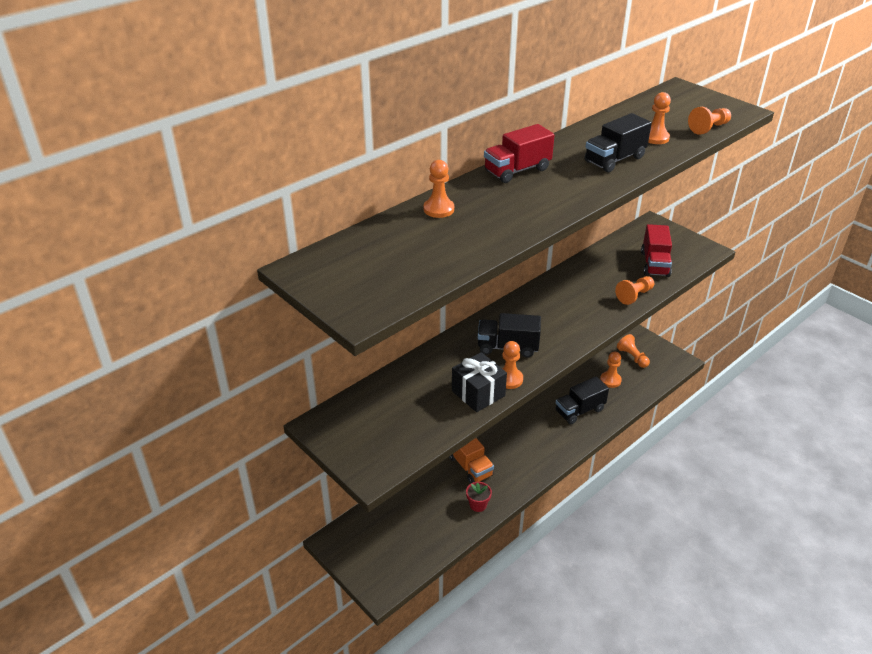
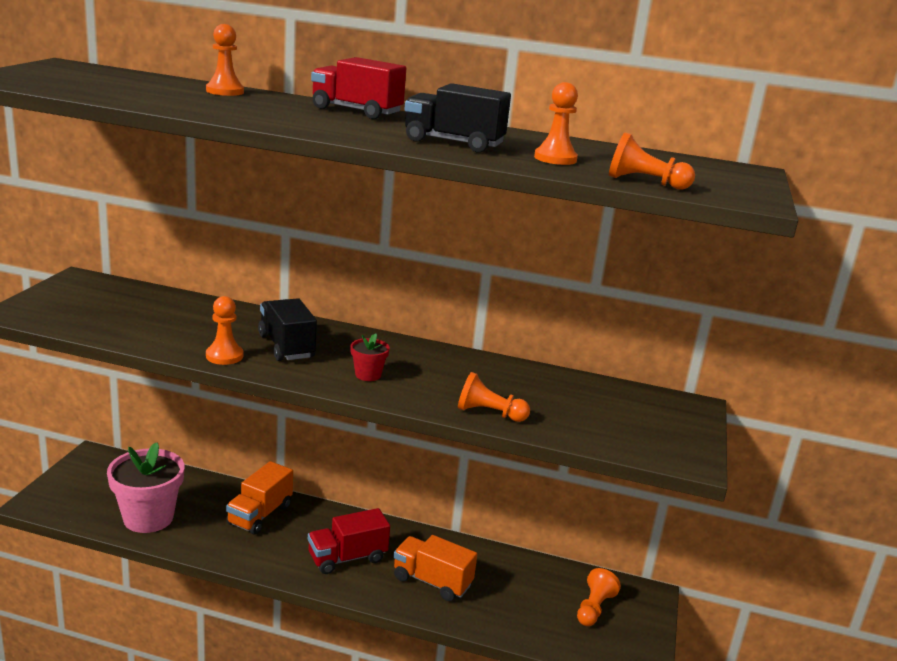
camera: 55 degrees right, 15 degrees down
(439, 526) = (148, 518): none -> pink flower pot
(478, 393) = (184, 343): black gift -> none
(478, 505) = (199, 537): red flower pot -> red flower pot (368, 375)
(579, 410) = (432, 581): black truck -> orange truck
(610, 380) = (521, 597): orange pawn -> none
(654, 264) = (589, 419): red truck -> red truck (347, 558)

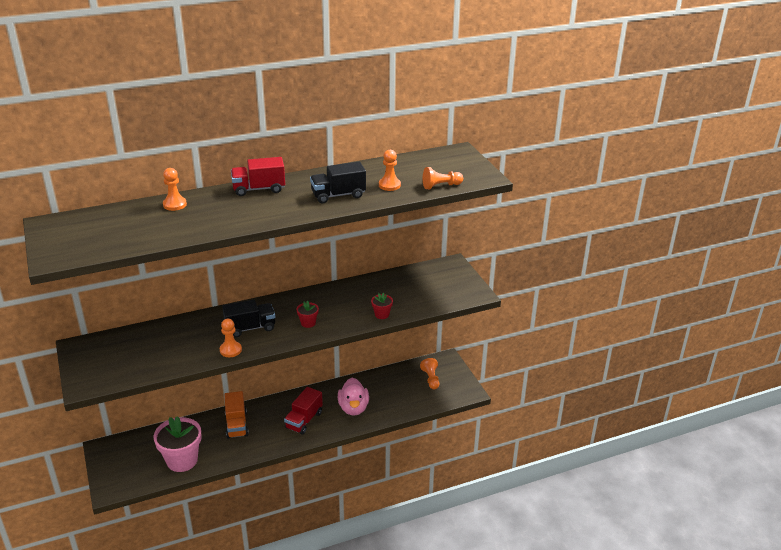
camera: 35 degrees left, 10 degrees up
(286, 346) = (250, 328): black truck -> black truck turned 135 degrees clockwise
(432, 581) = (353, 408): orange truck -> pink duck
(489, 413) = (382, 314): orange pawn -> red flower pot

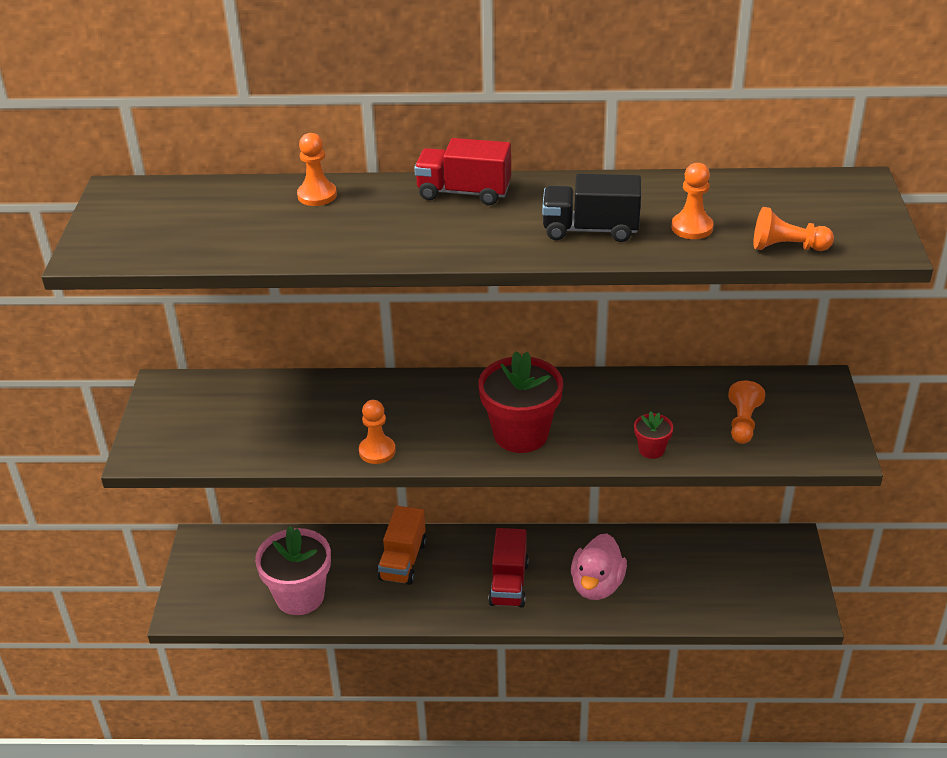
camera: 25 degrees right, 5 degrees up
(250, 328) = (425, 420): black truck -> none
(304, 420) = (508, 583): red truck -> red truck turned 45 degrees counterclockwise
(308, 323) = (521, 434): red flower pot -> red flower pot, size x2.16
(431, 379) = (750, 569): orange pawn -> orange pawn (743, 423)

